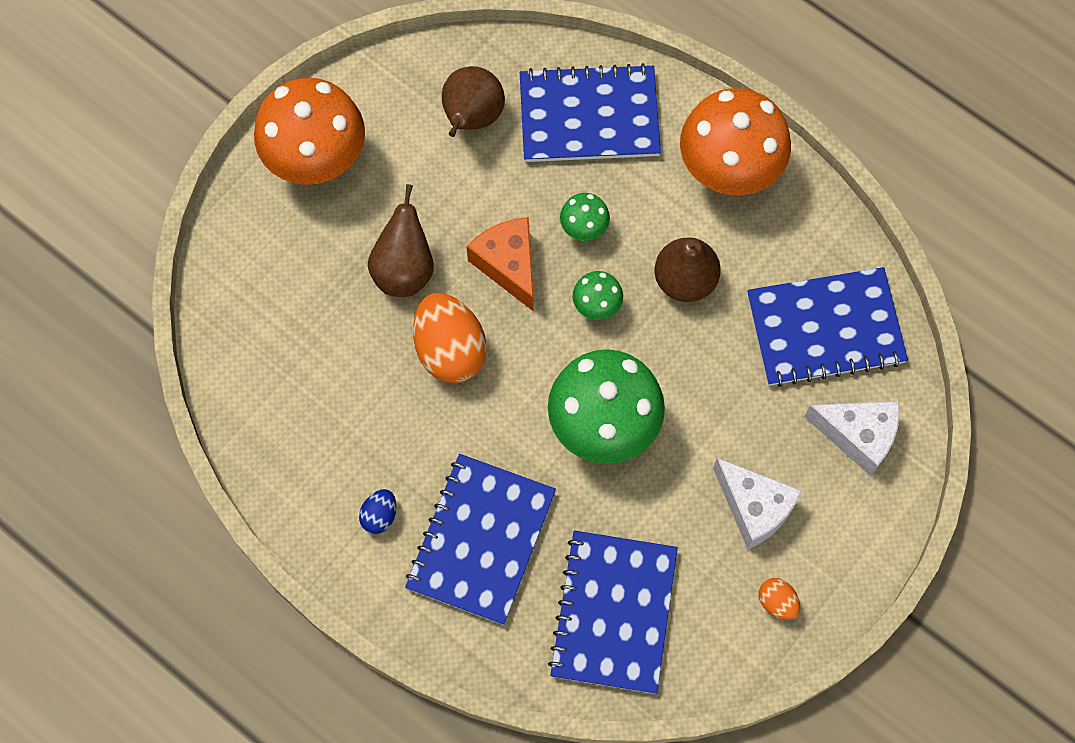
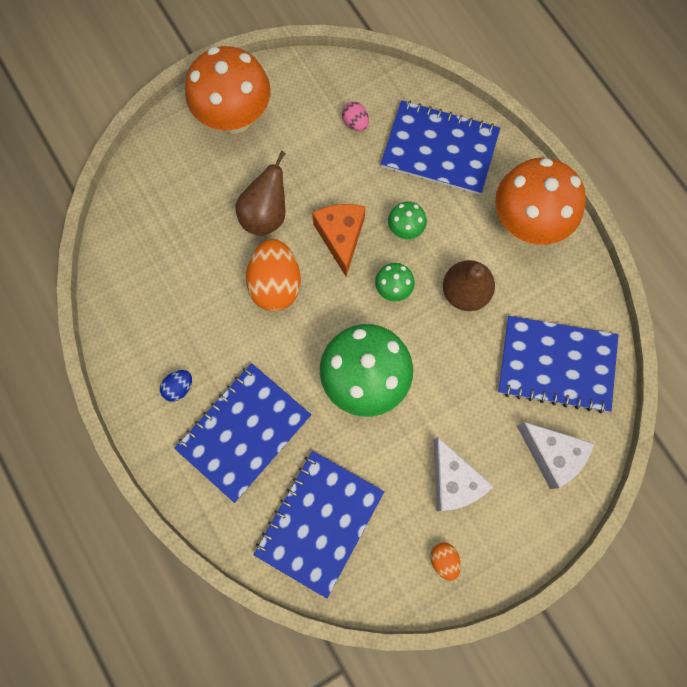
camera: 20 degrees right, 5 degrees up
(472, 118) = (355, 123): brown pear -> pink egg

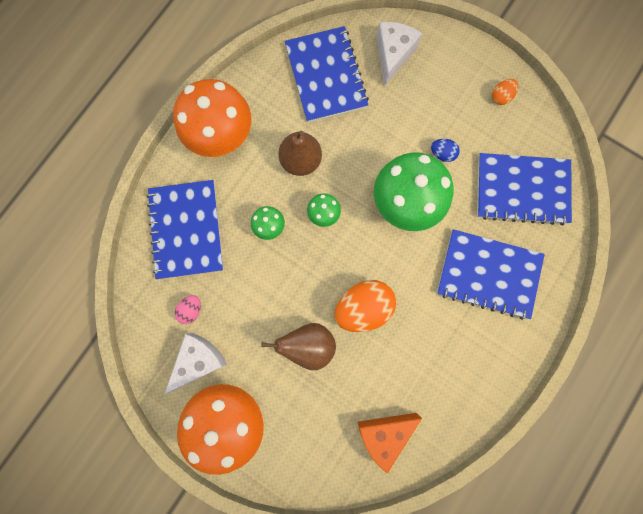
camera: 115 degrees left, 5 degrees up
(179, 387) = (481, 341): blue egg -> blue egg (442, 154)
(341, 237) = (299, 274): orange cheese -> orange cheese (384, 433)
(453, 481) = (445, 112): white cheese -> white cheese (199, 361)

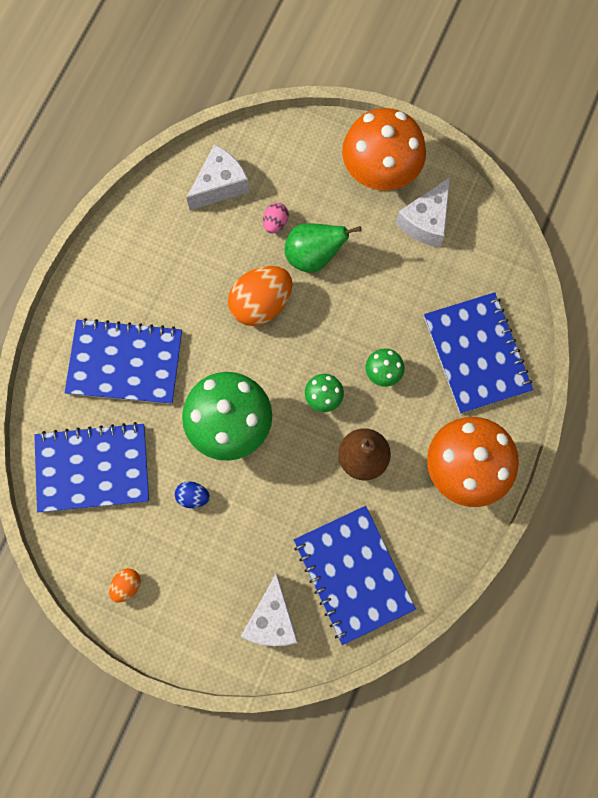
camera: 170 degrees right, 5 degrees down
(191, 310) = (448, 270): pink egg -> pink egg (275, 223)
(308, 345) = (313, 256): brown pear -> green pear
(384, 433) = (220, 185): orange cheese -> white cheese

